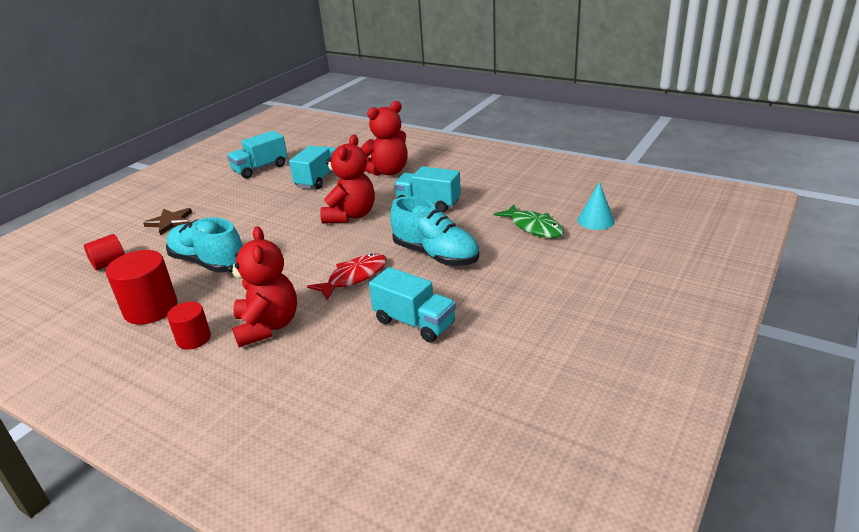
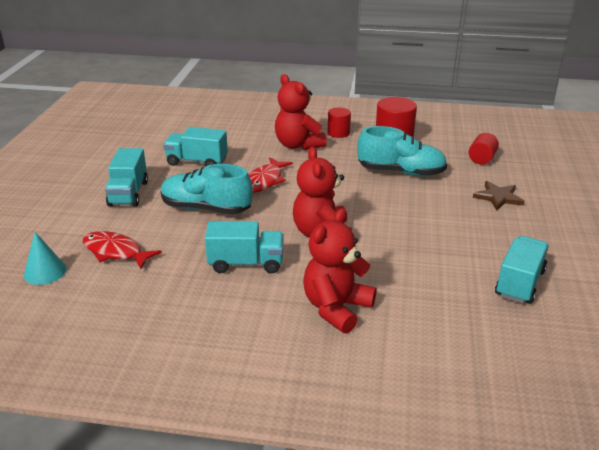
camera: 155 degrees right, 0 degrees up
(319, 179) = (416, 278): turquoise truck -> turquoise truck (128, 193)
(534, 227) = (115, 252): green fish -> red fish

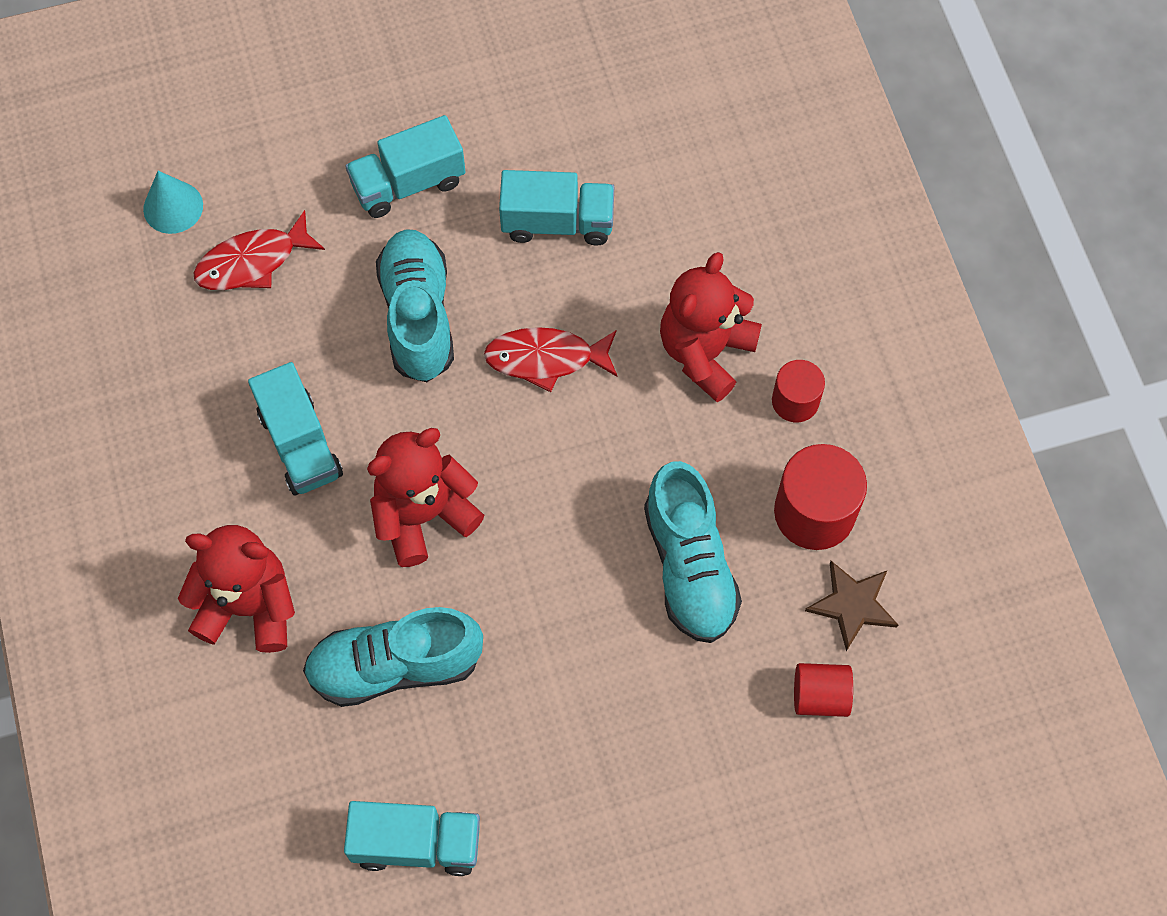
camera: 65 degrees right, 35 degrees up
(115, 252) = (252, 262): red fish -> red fish turned 120 degrees counterclockwise
(197, 162) = (557, 222): turquoise truck -> turquoise truck turned 105 degrees clockwise
(406, 264) = (395, 666): none -> turquoise shoe
(498, 197) = (677, 758): brown star -> brown star (852, 604)

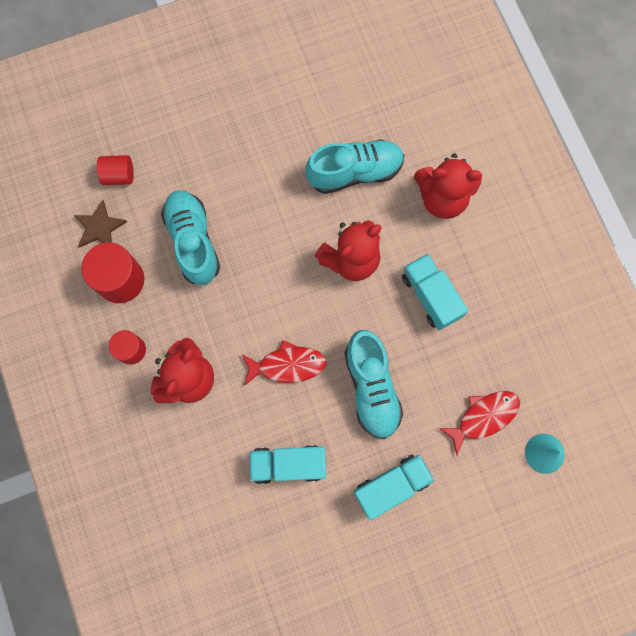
camera: 175 degrees right, 10 degrees up
(417, 843) = (331, 84): turquoise truck -> none

